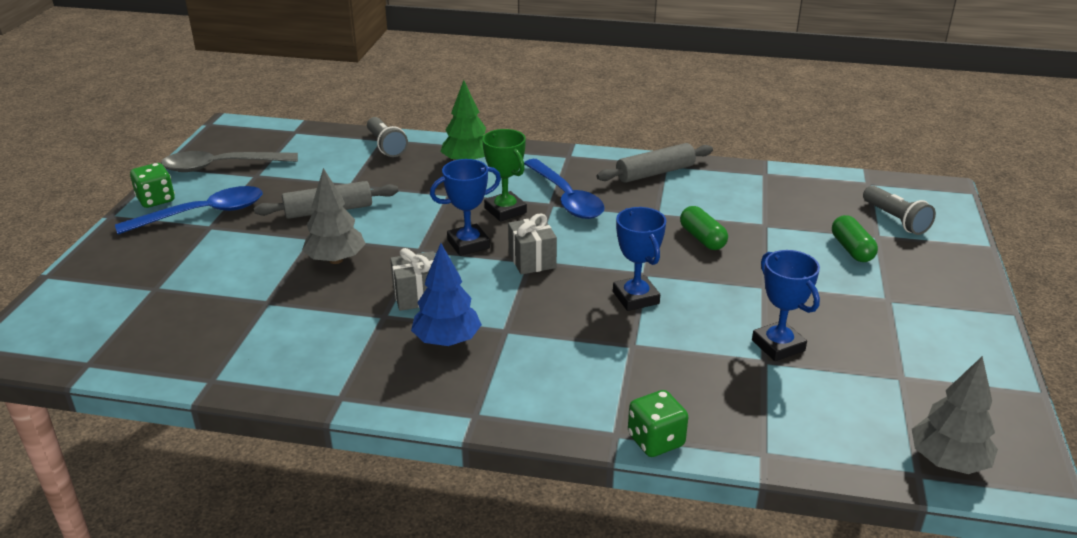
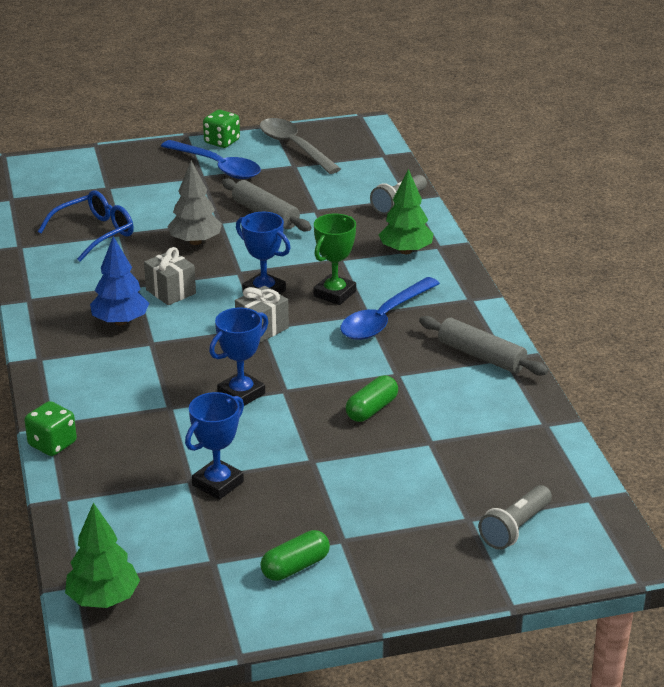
camera: 65 degrees right, 0 degrees up
(246, 318) = (95, 233): none -> blue glasses
(851, 249) = (424, 505): green capsule -> green capsule (295, 567)
(948, 461) = (103, 599): grey tree -> green tree

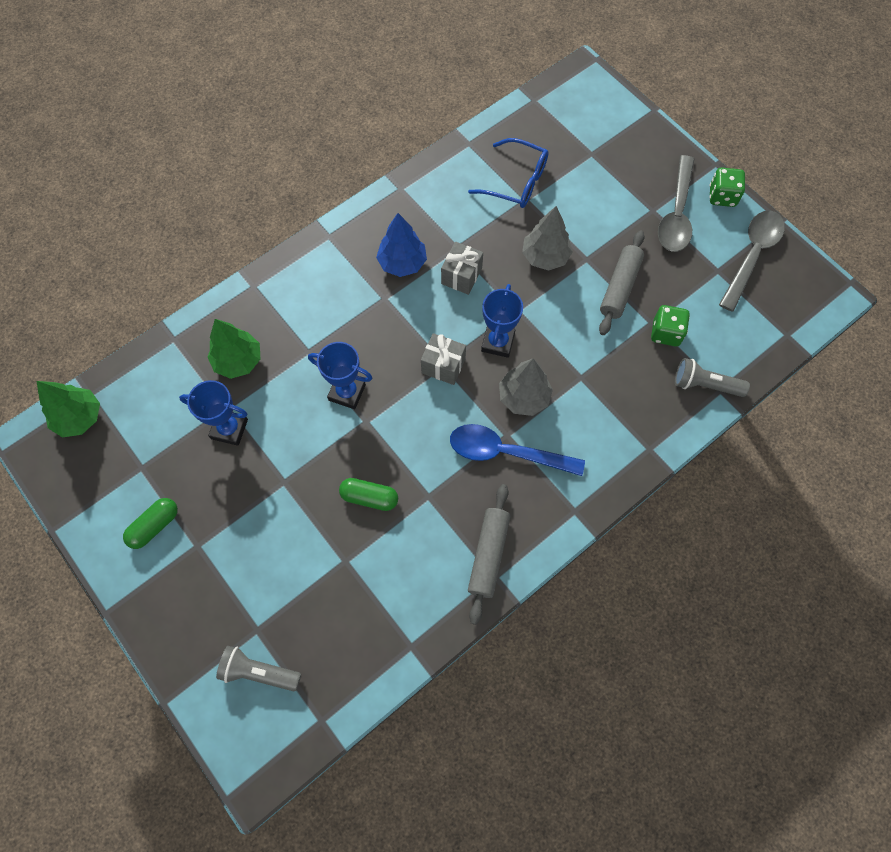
camera: 65 degrees right, 35 degrees up
(52, 444) = (231, 299): green dice -> green dice (666, 333)
(217, 167) = (676, 214): blue spoon -> grey spoon
(295, 567) = (154, 526): green capsule -> green capsule turned 75 degrees counterclockwise
(334, 294) = (523, 397): green trophy -> grey tree
(405, 251) = (625, 425): green tree -> green tree (238, 361)

